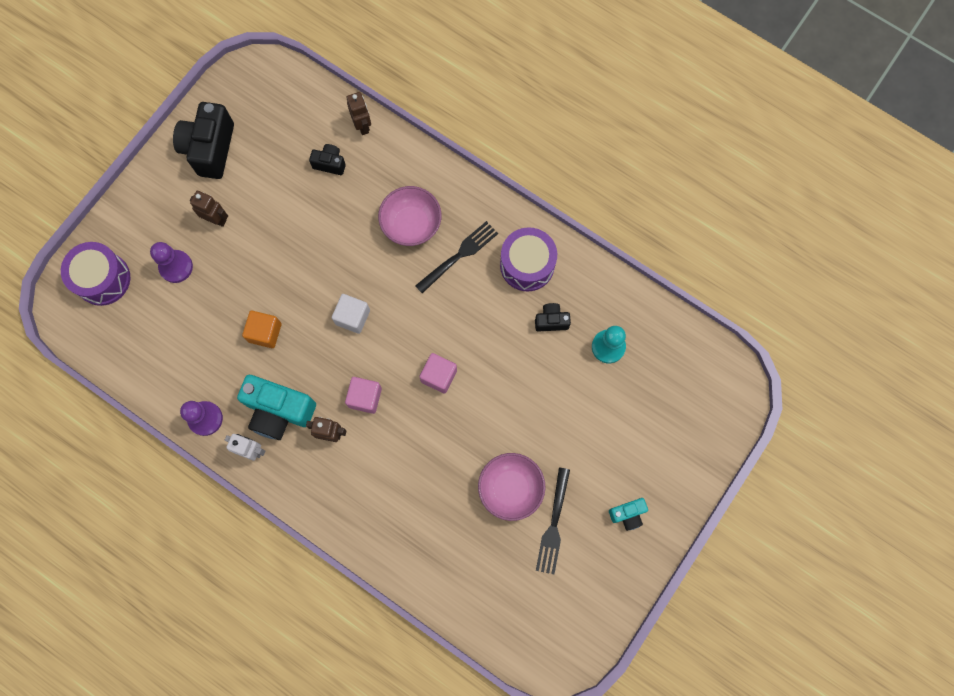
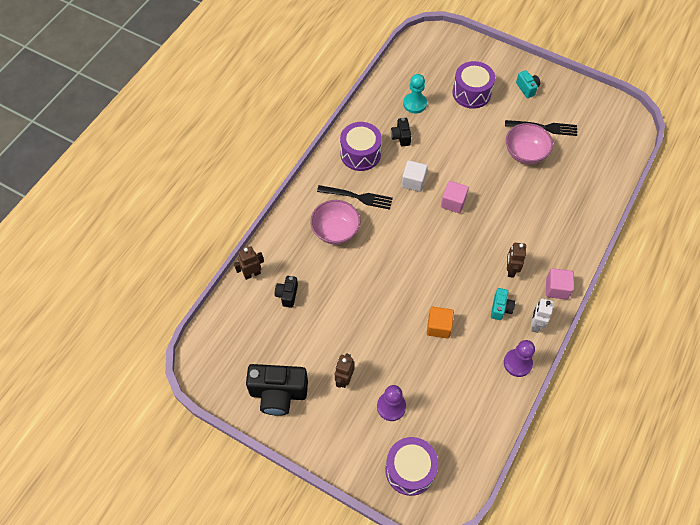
camera: 95 degrees left, 15 degrees down
(279, 411) = (500, 308): turquoise camera -> turquoise camera, size x0.51
(352, 317) = (416, 264): white cube -> white cube (413, 182)
(365, 397) = (478, 249): pink cube -> pink cube (556, 288)
(459, 255) = (357, 197): black fork -> black fork turned 150 degrees clockwise
(623, 430) = (471, 93): none -> purple drum

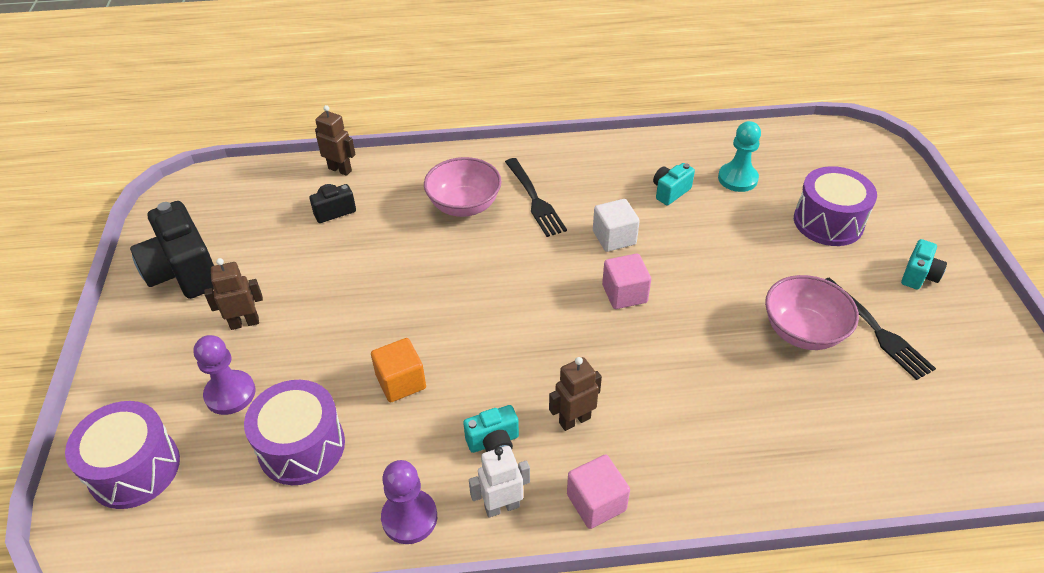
camera: 55 degrees right, 15 degrees down
(360, 154) = (602, 170): purple drum -> purple drum (301, 446)
(401, 137) = (670, 192): black camera -> turquoise camera

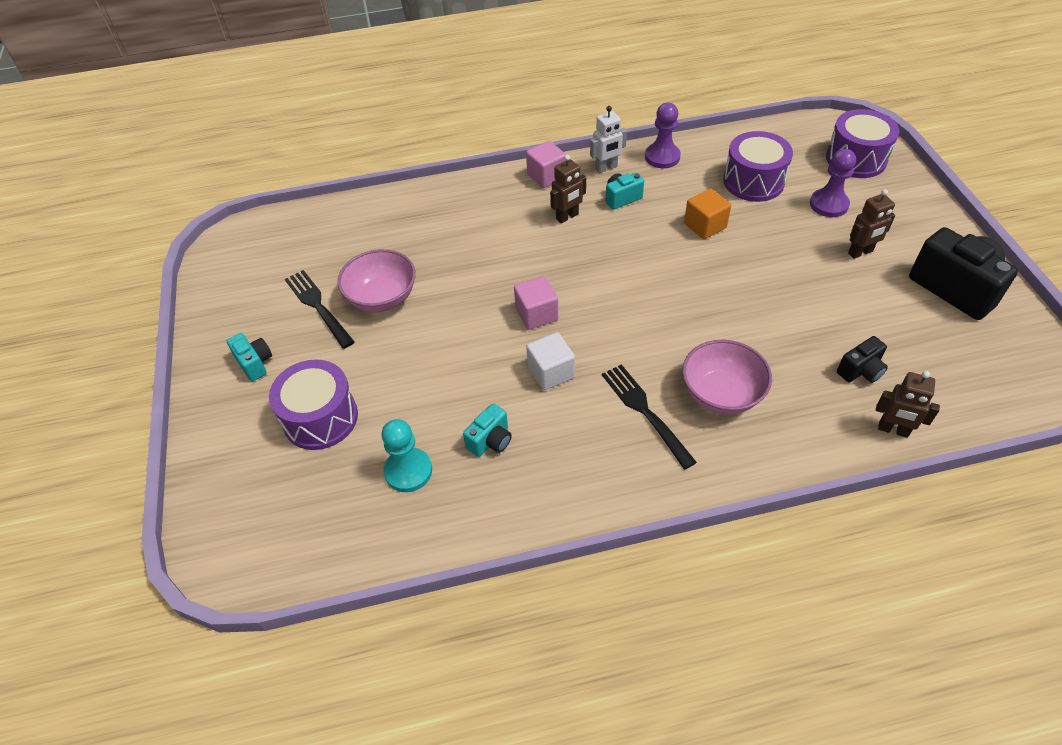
camera: 175 degrees right, 5 degrees up
(918, 275) = (255, 363): turquoise camera -> turquoise camera turned 120 degrees clockwise

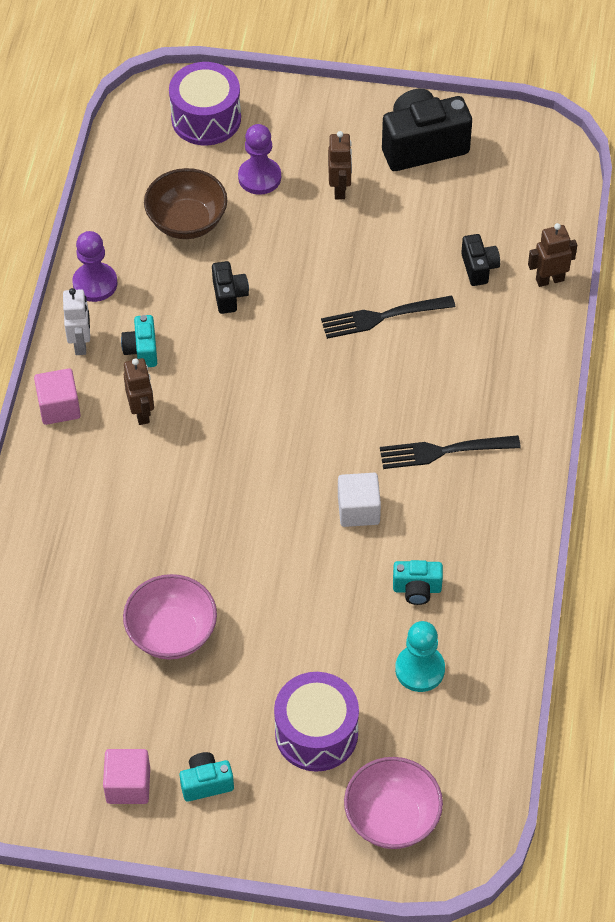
camera: 70 degrees left, 5 degrees up
(318, 306) = (149, 701): black fork -> black fork (382, 317)
(490, 441) = (417, 589): turquoise camera -> turquoise camera turned 120 degrees clockwise
(536, 314) = (274, 495): pink cube -> pink cube (128, 785)
(705, 226) = (229, 295): orange cube -> black camera
(721, 394) = (453, 384): pink bowl -> pink bowl (392, 818)
(753, 181) = (187, 222): purple drum -> brown bowl
(893, 430) = (549, 279): brown robot -> brown robot turned 150 degrees counterclockwise

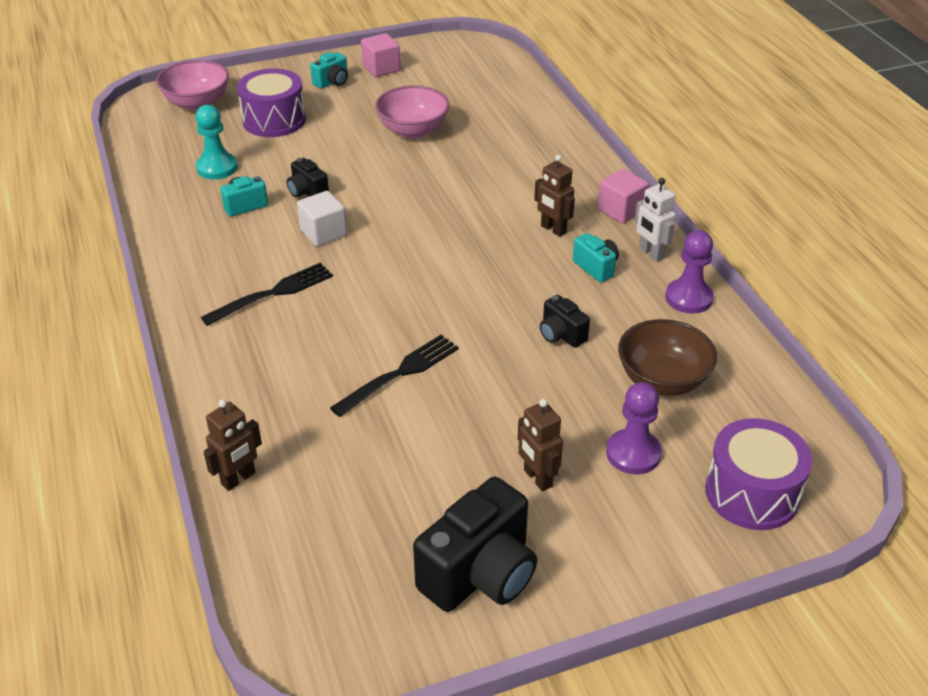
camera: 150 degrees right, 15 degrees down
(479, 268) = (326, 459): black camera -> black camera (307, 192)

